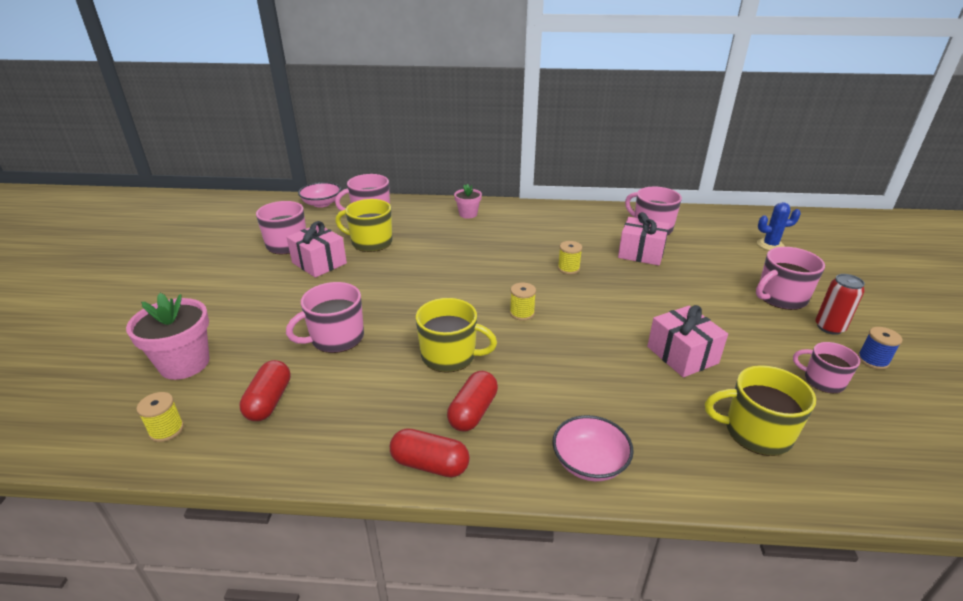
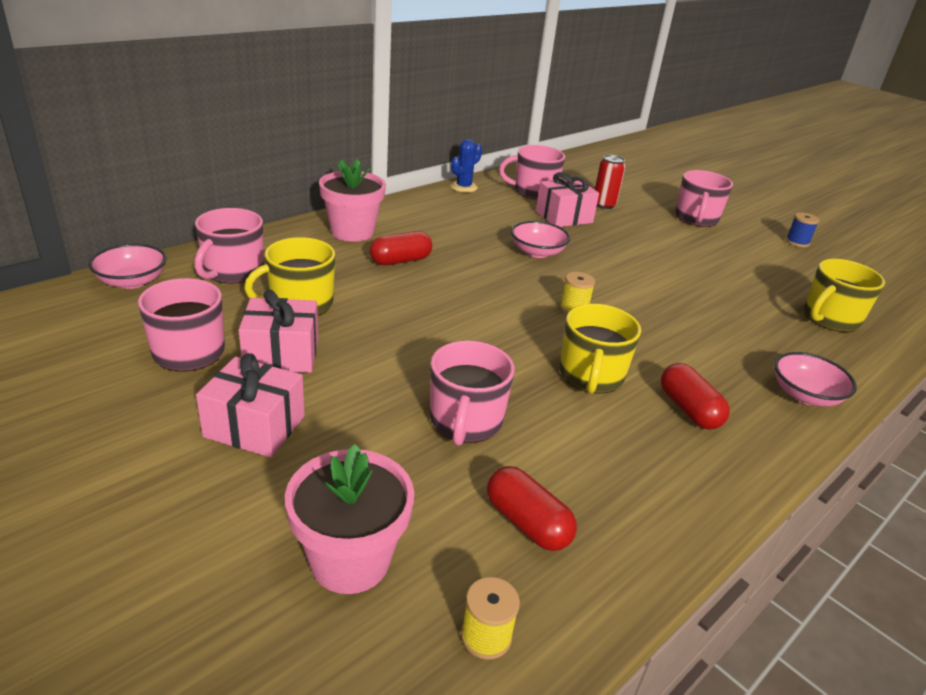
camera: 50 degrees left, 0 degrees up
(430, 464) = (738, 470): red capsule -> red capsule (400, 261)
(450, 356) = (591, 376): yellow mug -> yellow mug turned 135 degrees clockwise
(468, 214) = (352, 232): pink flower pot -> pink flower pot, size x1.72
(568, 268) = (537, 252): yellow spool -> pink bowl
(682, 355) = (719, 287): pink gift -> pink gift (255, 426)
(770, 245) = (628, 179): blue cactus -> blue cactus (463, 187)
(823, 380) = (800, 267): pink mug -> none
(829, 327) = (749, 229): red can -> red can (604, 205)

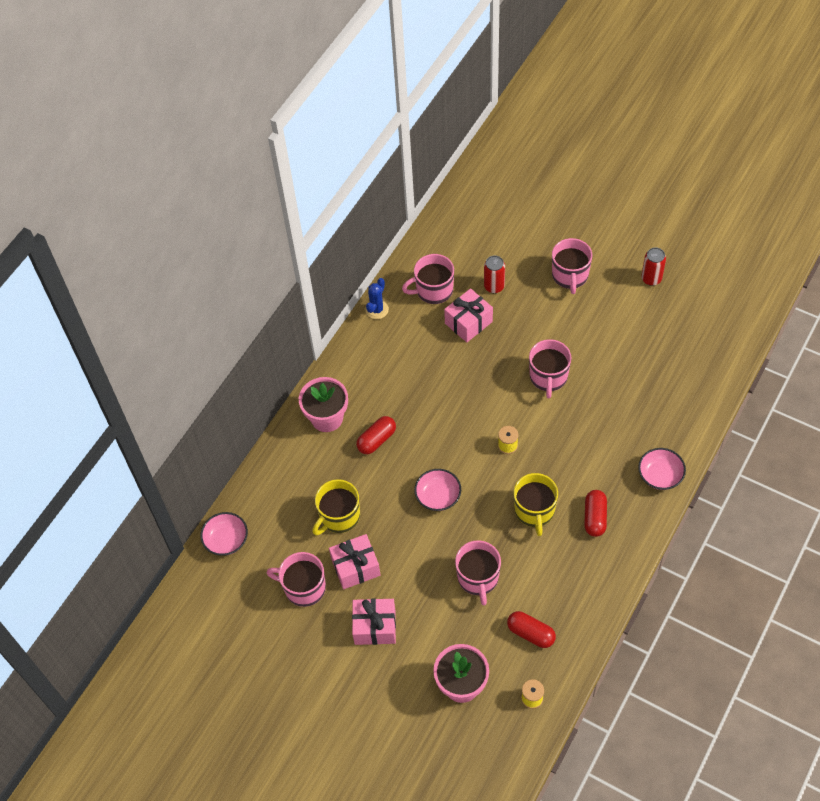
camera: 10 degrees left, 25 degrees up
(233, 271) = (278, 501): pink mug -> pink mug (548, 377)
(537, 252) = (464, 385): pink bowl -> pink bowl (438, 496)
(688, 409) = (595, 517): red capsule -> red capsule turned 45 degrees clockwise
(797, 242) = (651, 278): blue spool -> red can
(830, 318) = (675, 382): yellow mug -> none

